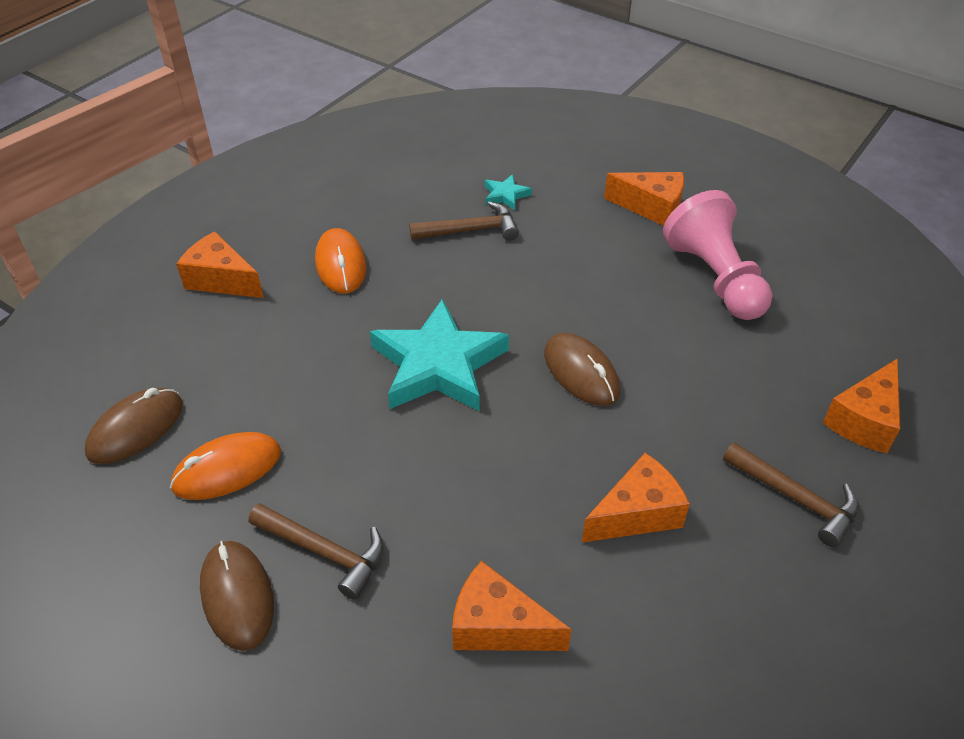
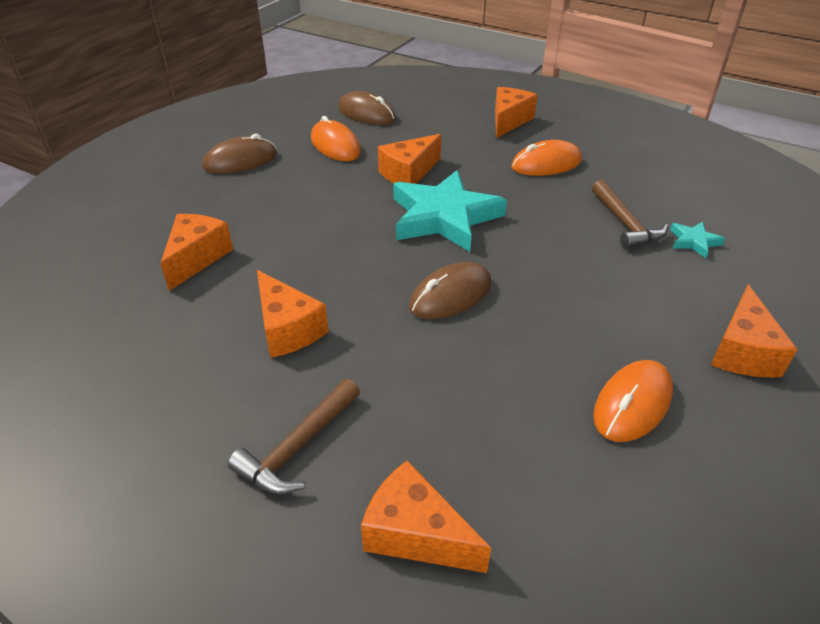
camera: 85 degrees right, 5 degrees down
(325, 552) = (268, 186): brown hammer -> none
(330, 390) = (408, 173): none -> orange cheese
(715, 278) = (632, 404): pink pawn -> orange mouse

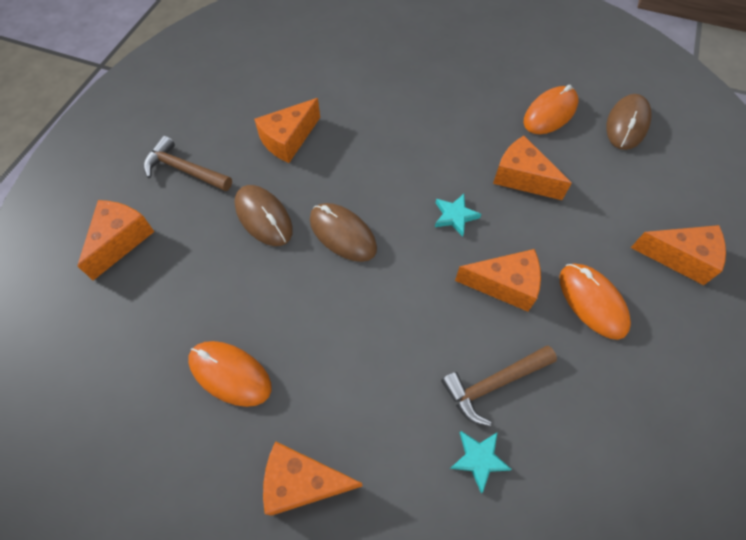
camera: 80 degrees right, 20 degrees up
(197, 258) = (356, 70): orange cheese -> orange cheese (504, 285)
(240, 161) = (495, 57): brown mouse -> brown mouse (263, 217)
(444, 217) = (455, 216): turquoise star -> turquoise star, size x0.42

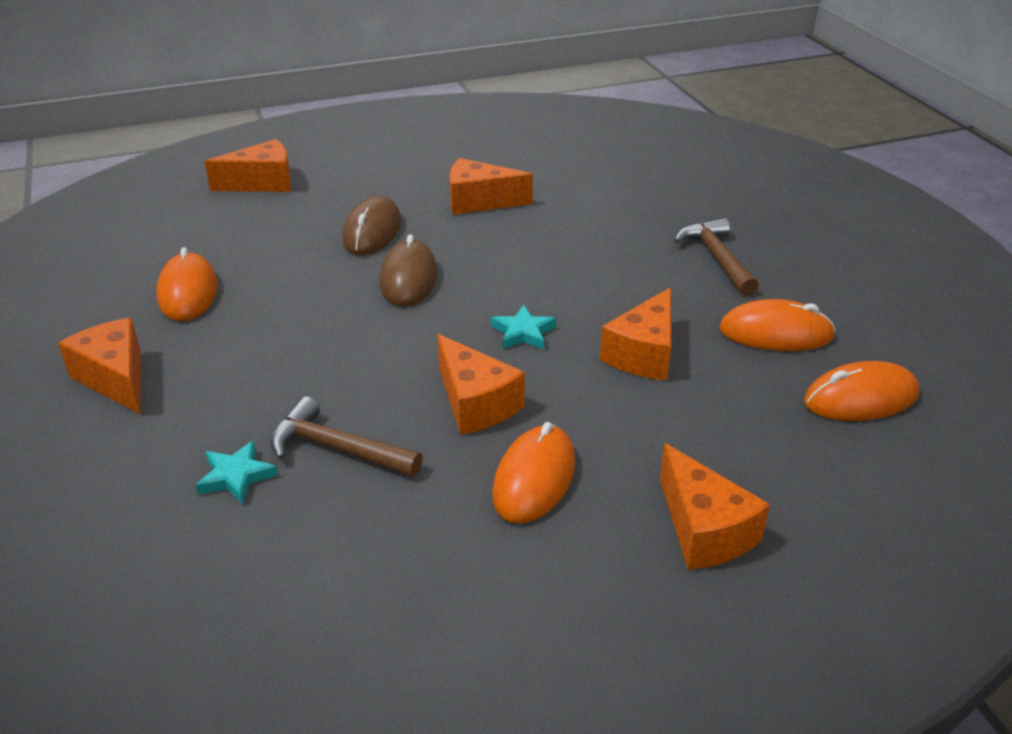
camera: 50 degrees right, 25 degrees down
(184, 170) = (371, 173): brown hammer -> brown hammer (717, 258)
(522, 178) = (643, 354): orange cheese -> orange cheese turned 150 degrees counterclockwise
(627, 124) = (860, 398): brown mouse -> orange mouse

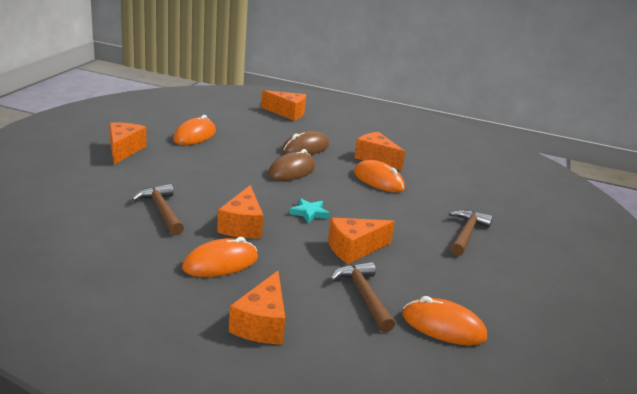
camera: 35 degrees right, 10 degrees down
(236, 476) = (112, 199): turquoise star -> none
(742, 413) = (363, 296): none -> brown hammer
(775, 333) = (443, 277): orange mouse -> orange mouse (378, 180)

